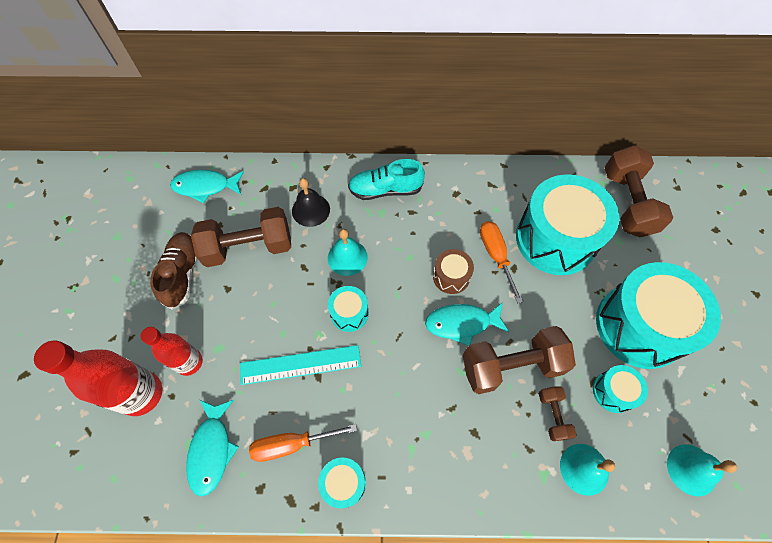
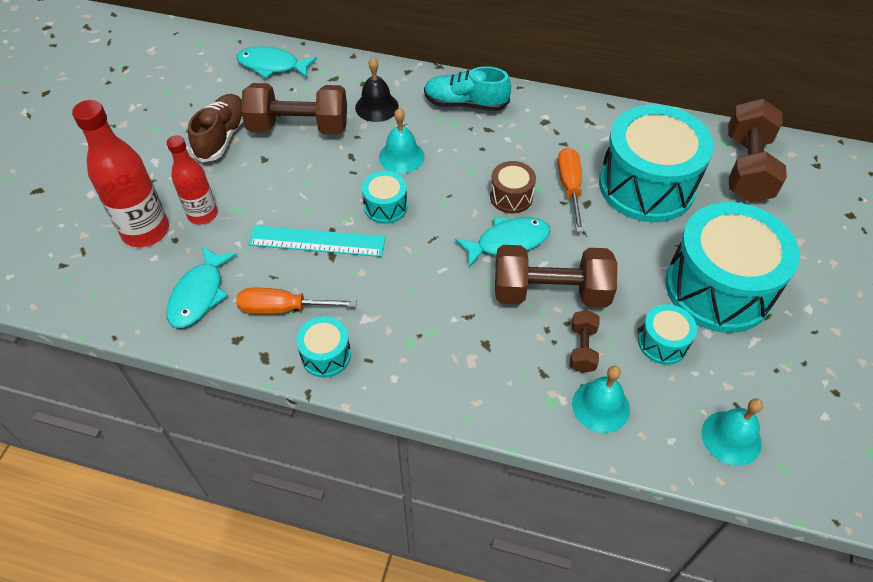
camera: 15 degrees right, 10 degrees down
(462, 323) = (508, 242): turquoise fish -> turquoise fish turned 150 degrees clockwise

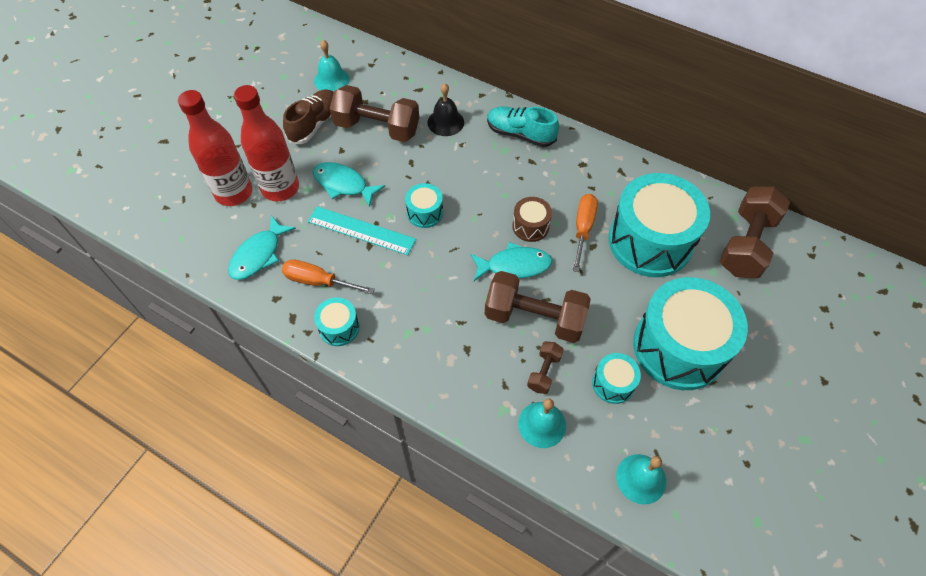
camera: 15 degrees right, 5 degrees up
(203, 214) = (280, 188): red bottle -> red bottle, size x1.56
(272, 66) = (372, 68): turquoise fish -> turquoise fish (343, 184)
(401, 156) = (451, 171): turquoise bell -> turquoise bell (331, 80)

